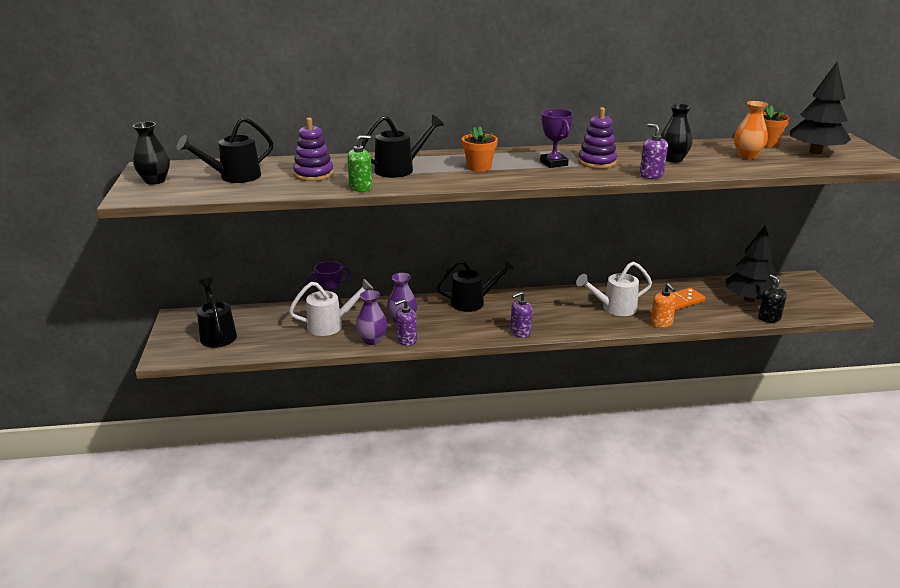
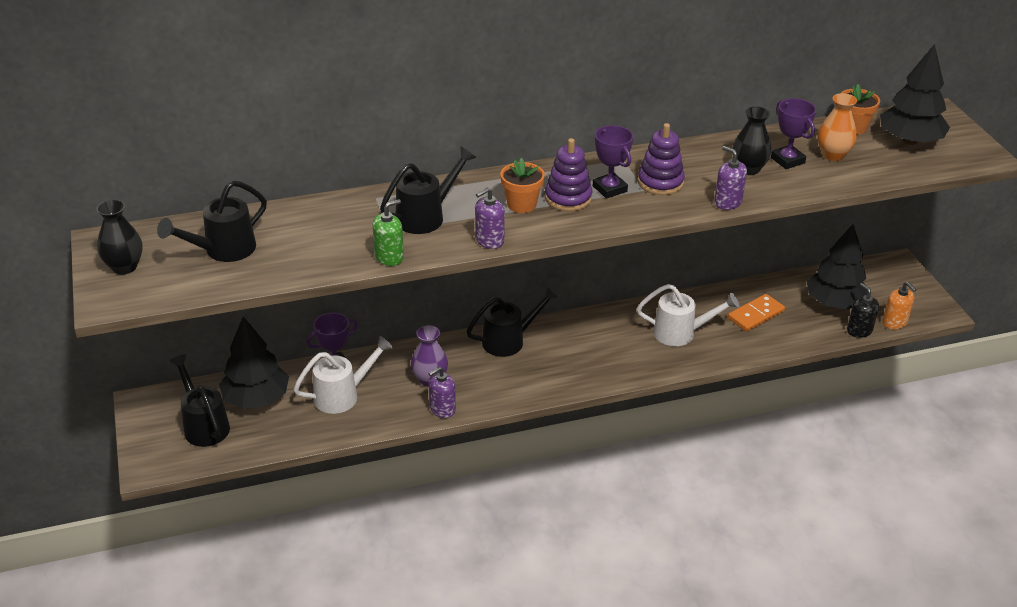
camera: 10 degrees left, 10 degrees up
(264, 321) = (256, 399): none -> black tree
(313, 174) = (322, 236): purple stacking toy -> purple stacking toy (568, 198)
(372, 340) = (400, 413): purple vase -> none
(520, 332) = (576, 382): purple soap dispenser -> purple soap dispenser (489, 240)
(614, 308) = (680, 333): white watering can -> white watering can turned 150 degrees counterclockwise
(661, 323) = (738, 350): orange soap dispenser -> orange soap dispenser (894, 322)
(707, 157) = (787, 160): none -> purple trophy

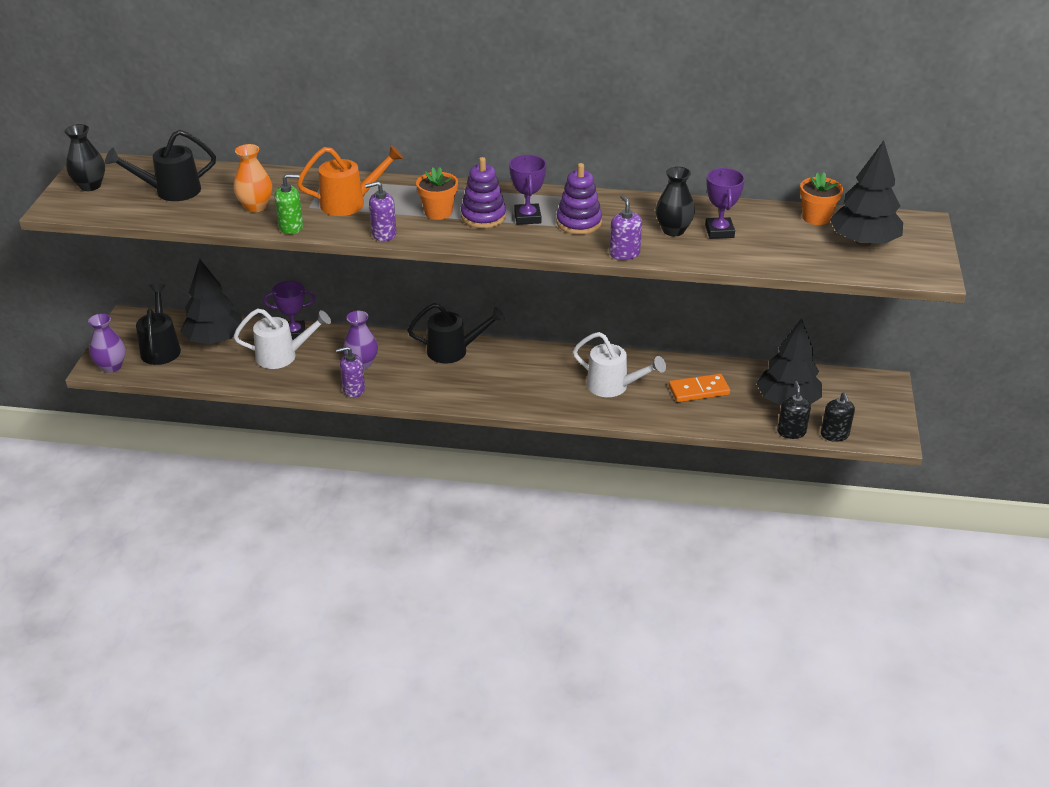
camera: 25 degrees right, 0 degrees up
(163, 462) = (111, 366): none -> purple vase
(426, 217) = (349, 203): black watering can -> orange watering can
(833, 155) = (770, 237): orange vase -> orange vase (255, 206)
(894, 322) = (834, 435): orange soap dispenser -> black soap dispenser

